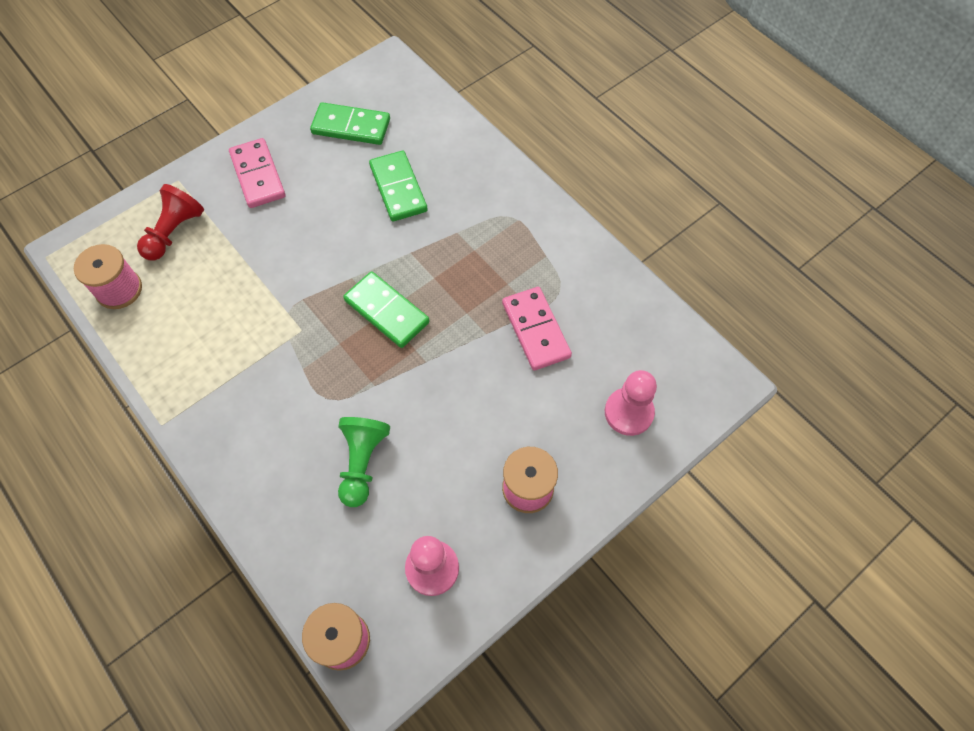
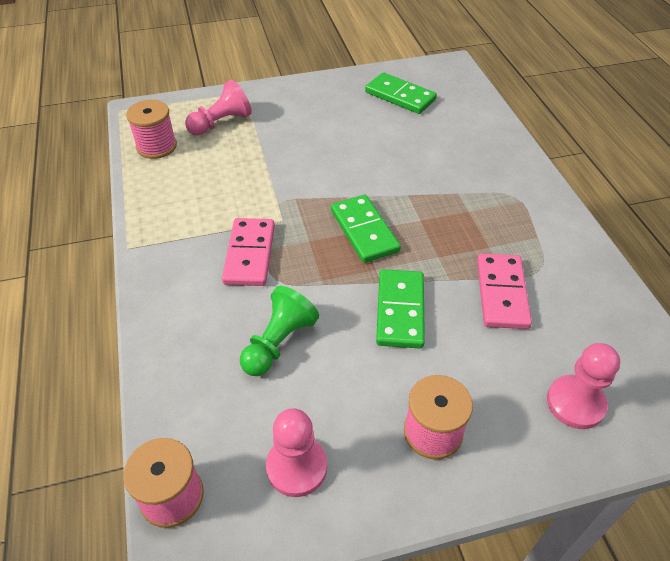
camera: 25 degrees right, 15 degrees down
(174, 232) = (221, 123): red pawn -> pink pawn
(257, 175) = (307, 106): pink domino -> pink domino (249, 254)
(398, 188) = (419, 147): green domino -> green domino (400, 311)

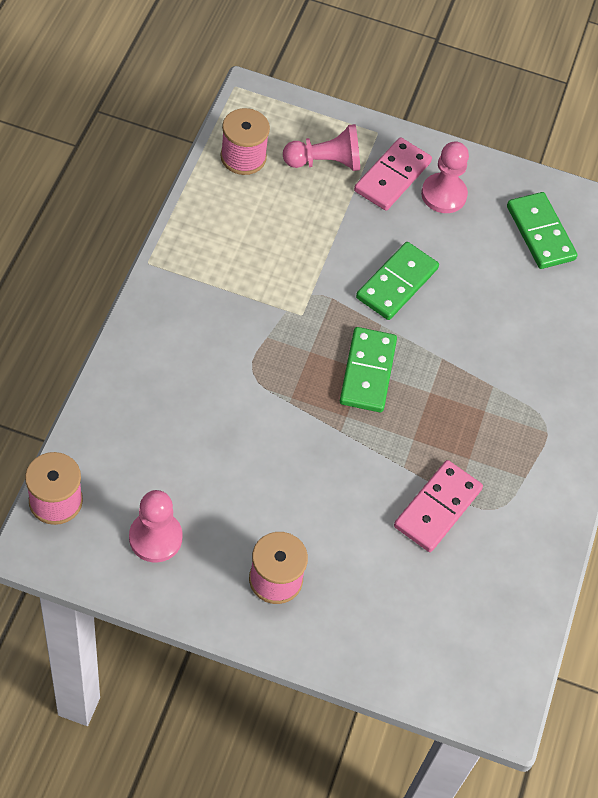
camera: 25 degrees right, 10 degrees up
(249, 254) = (247, 333): pink domino -> pink domino (392, 176)
(278, 343) = (212, 432): green pawn -> none
(400, 311) = (335, 468): green domino -> green domino (397, 283)
(575, 403) = (408, 632): pink pawn -> pink pawn (443, 195)

